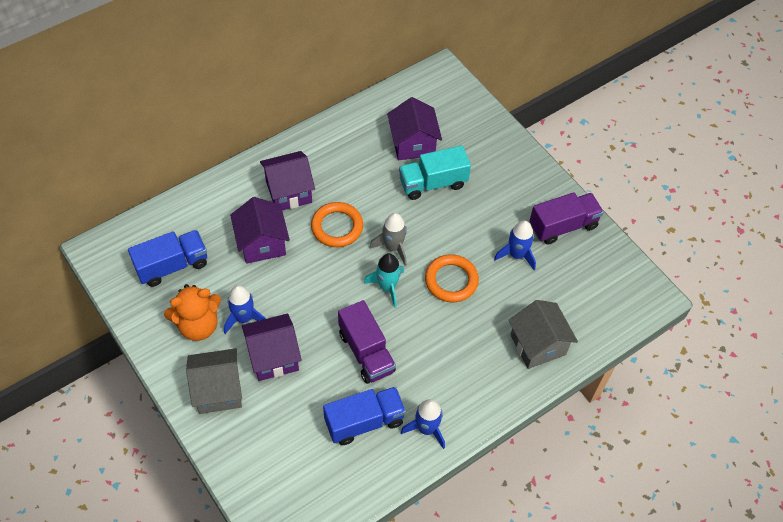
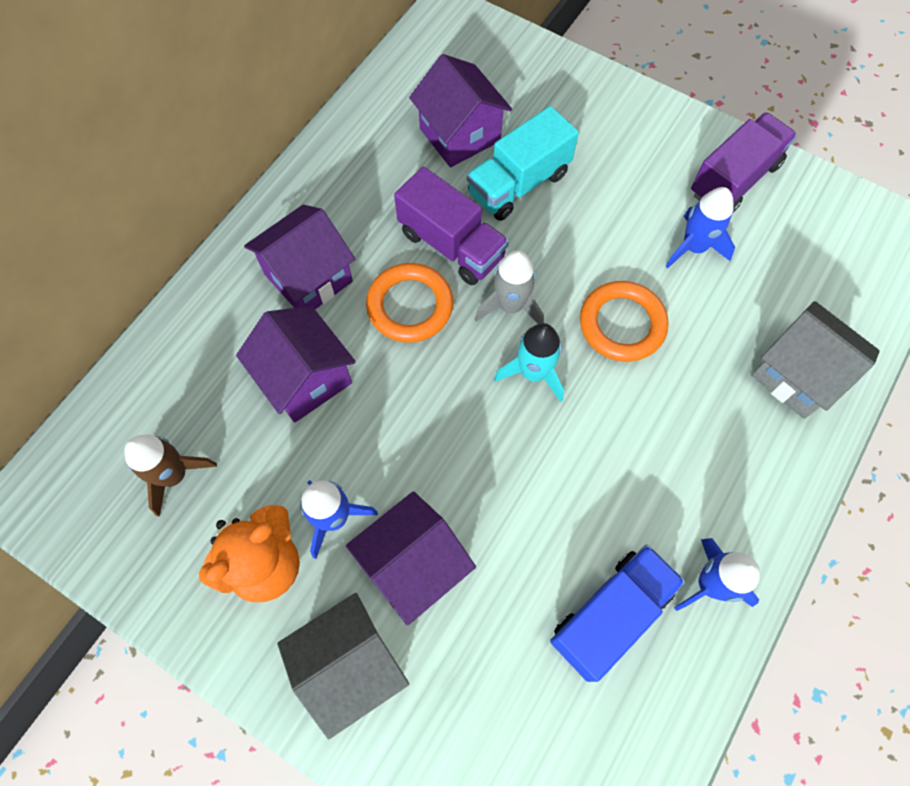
camera: 20 degrees left, 10 degrees up
(172, 266) = (174, 475): blue truck -> brown rocket
(366, 352) = (555, 494): purple truck -> purple truck (451, 245)

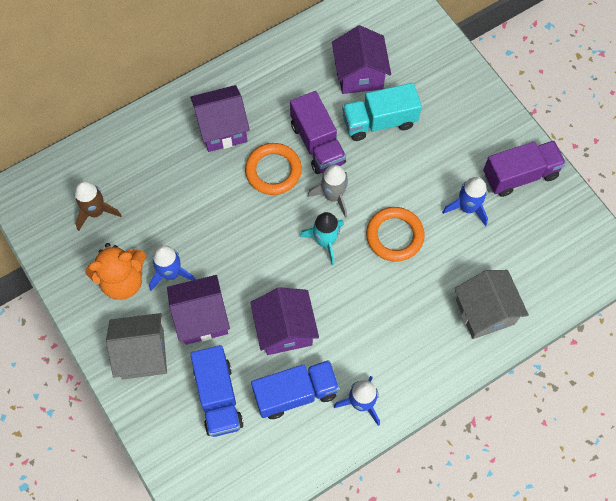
camera: 25 degrees right, 0 degrees up
(305, 378) = (192, 188): purple house -> purple house (285, 329)
(500, 678) = (218, 397): none -> blue truck

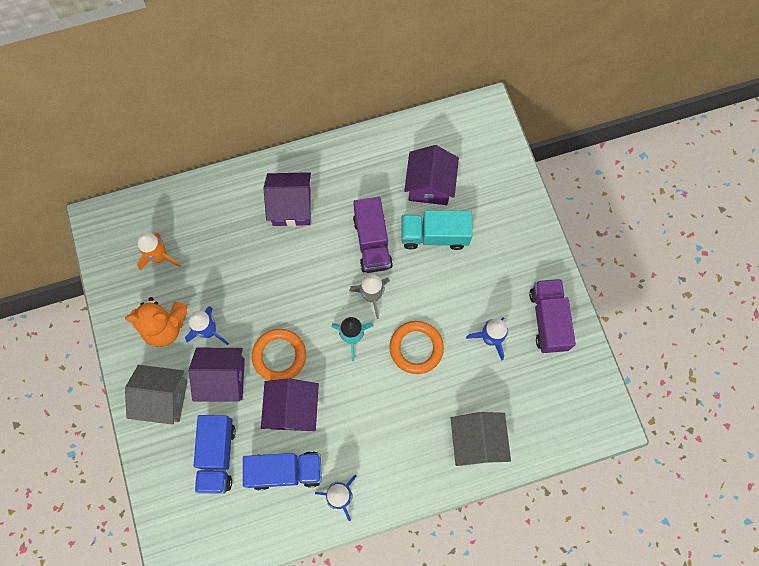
camera: 15 degrees right, 5 degrees up
(96, 212) = (160, 257): brown rocket -> orange rocket
(273, 171) = (325, 258): orange ring -> orange ring (279, 356)
(520, 175) = (548, 320): purple truck -> purple truck turned 90 degrees counterclockwise

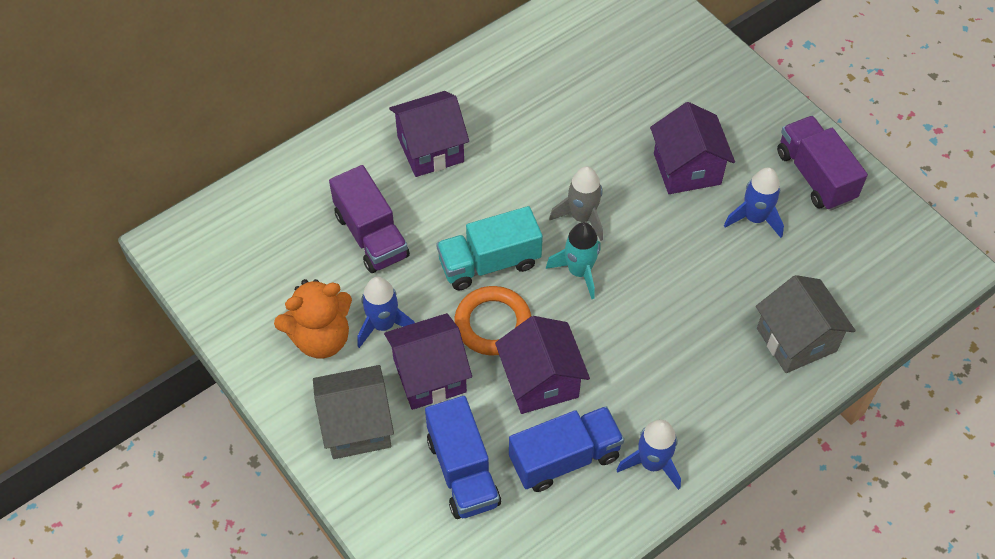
camera: 20 degrees left, 15 degrees down
(160, 257) = (277, 258): orange rocket -> none
(372, 242) = (554, 158): purple truck -> purple truck (371, 235)
(416, 348) = (667, 258): orange ring -> none
(429, 186) = (596, 75): purple house -> purple house (687, 169)
(434, 235) = (629, 127): turquoise truck -> turquoise truck (489, 263)

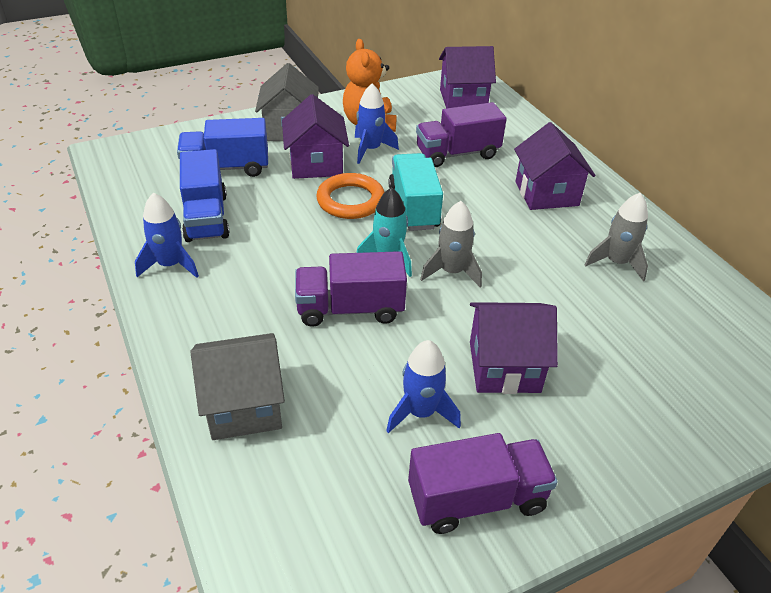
camera: 100 degrees right, 15 degrees down
(528, 94) = (616, 262): none -> grey rocket
(540, 381) = (284, 217): purple house -> purple house (463, 99)
(659, 289) = (350, 309): none -> purple truck

